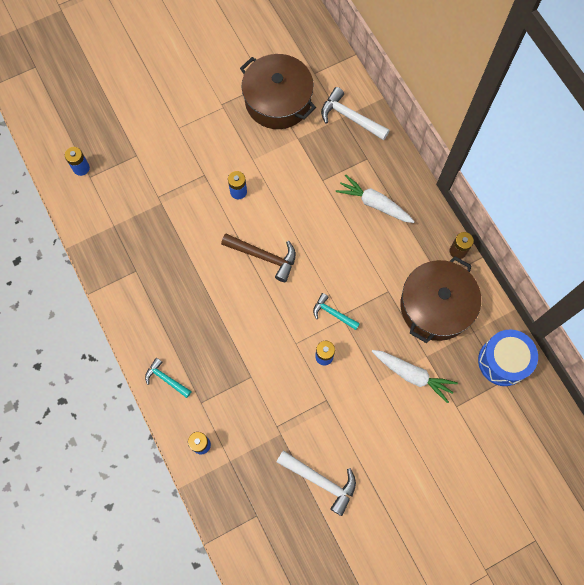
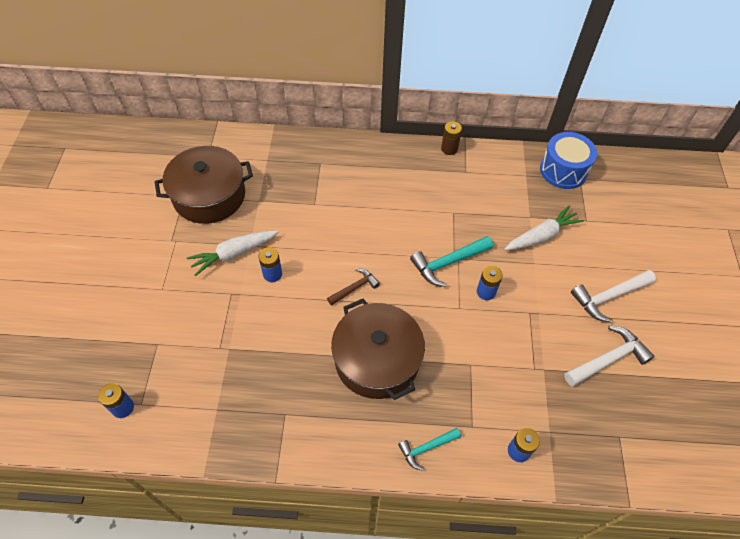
camera: 60 degrees left, 15 degrees down
(264, 256) = (354, 288): brown hammer -> brown hammer, size x0.63
(333, 313) = (448, 263): turquoise hammer -> turquoise hammer, size x1.59
(350, 117) = (272, 154): white hammer -> white hammer (609, 297)
(374, 204) = (366, 180): white carrot -> white carrot (234, 254)
(436, 306) = (488, 187): brown pot -> brown pot (377, 359)

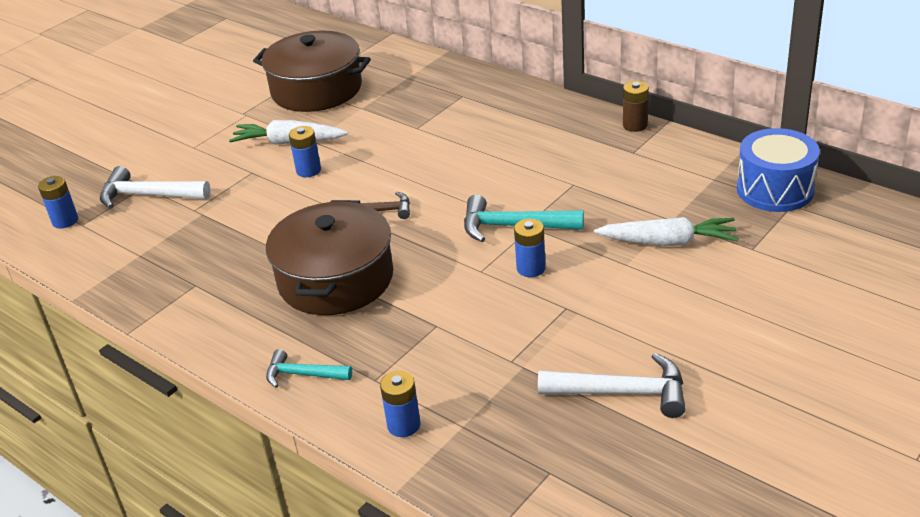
camera: 40 degrees right, 20 degrees down
(609, 297) = (696, 333): white hammer -> white hammer (148, 196)

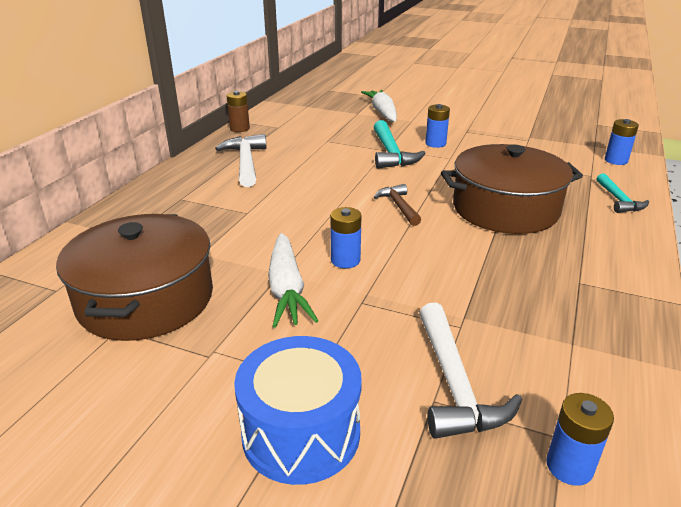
camera: 110 degrees left, 5 degrees down
(622, 392) = (522, 114): white hammer -> white hammer (246, 162)
(775, 189) = (314, 93): blue drum -> blue drum (301, 433)

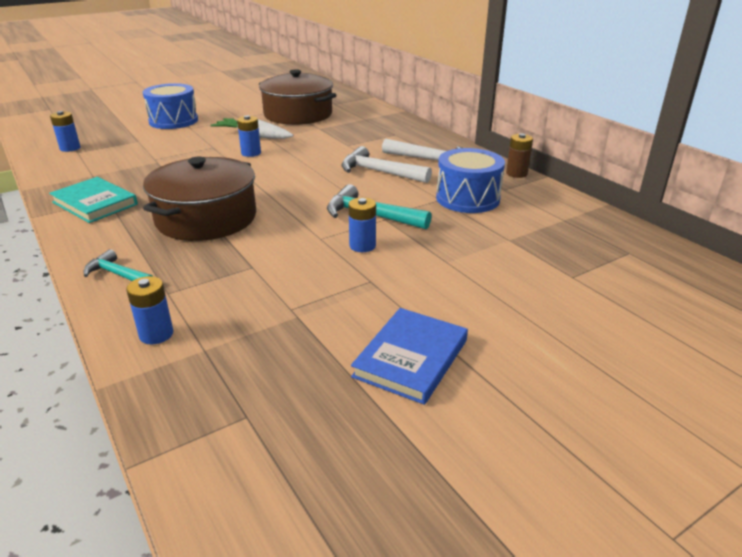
camera: 125 degrees right, 0 degrees up
(313, 133) = (467, 198): none -> blue drum
(382, 112) = (495, 254): white carrot -> none
(399, 206) = (278, 185): brown hammer -> none
(454, 384) = (135, 146): white hammer -> white hammer (379, 172)
(504, 109) = (411, 358): none -> blue book
(598, 284) = (95, 203): none -> turquoise book

